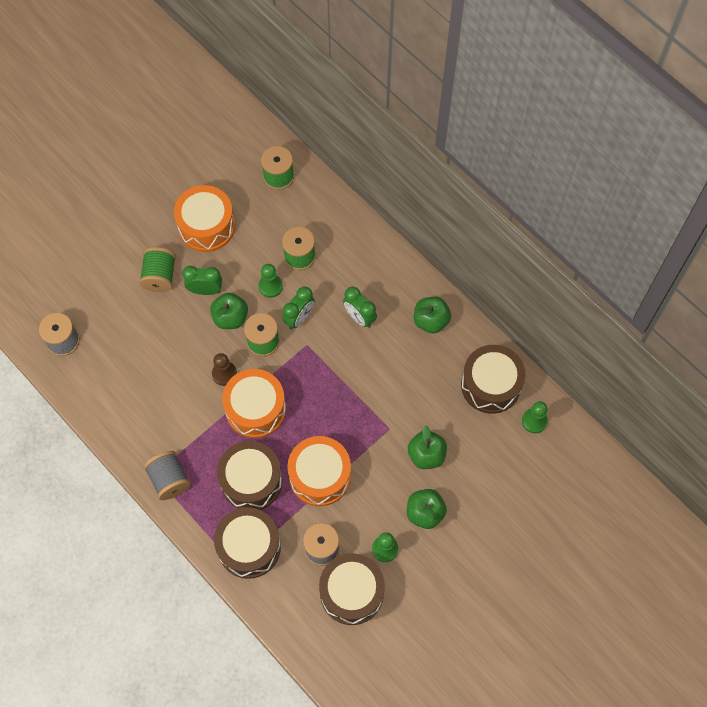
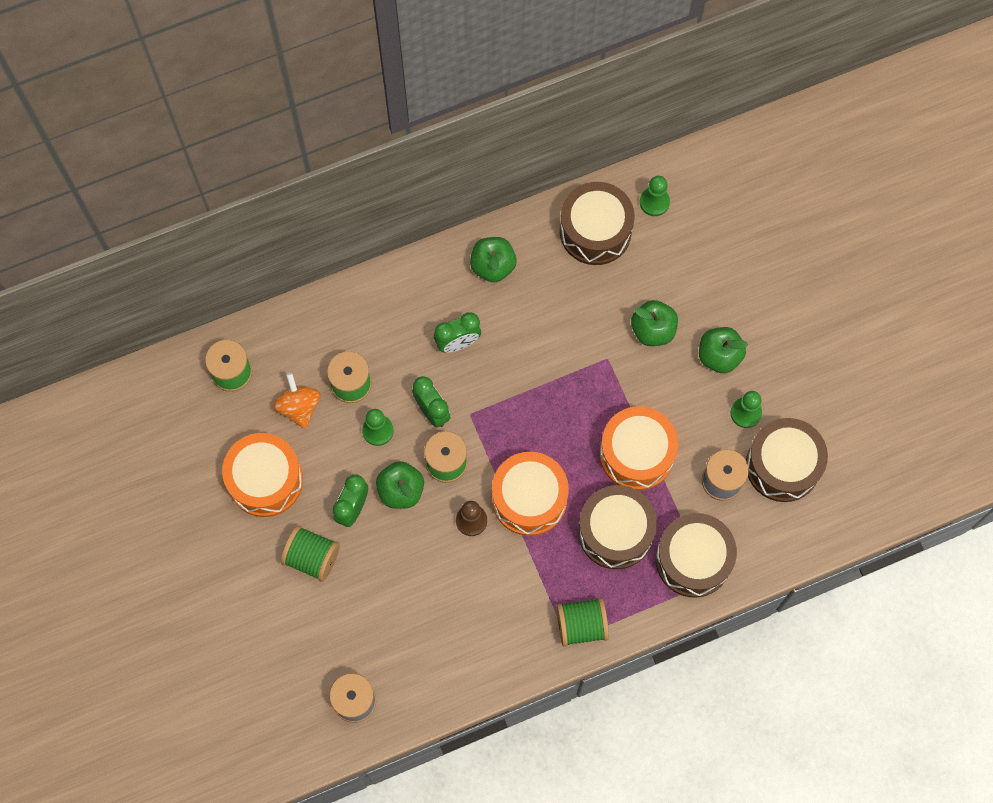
camera: 70 degrees left, 5 degrees up
(169, 480) = (581, 625): grey spool -> green spool
(269, 228) = (299, 407): none -> orange spinning top

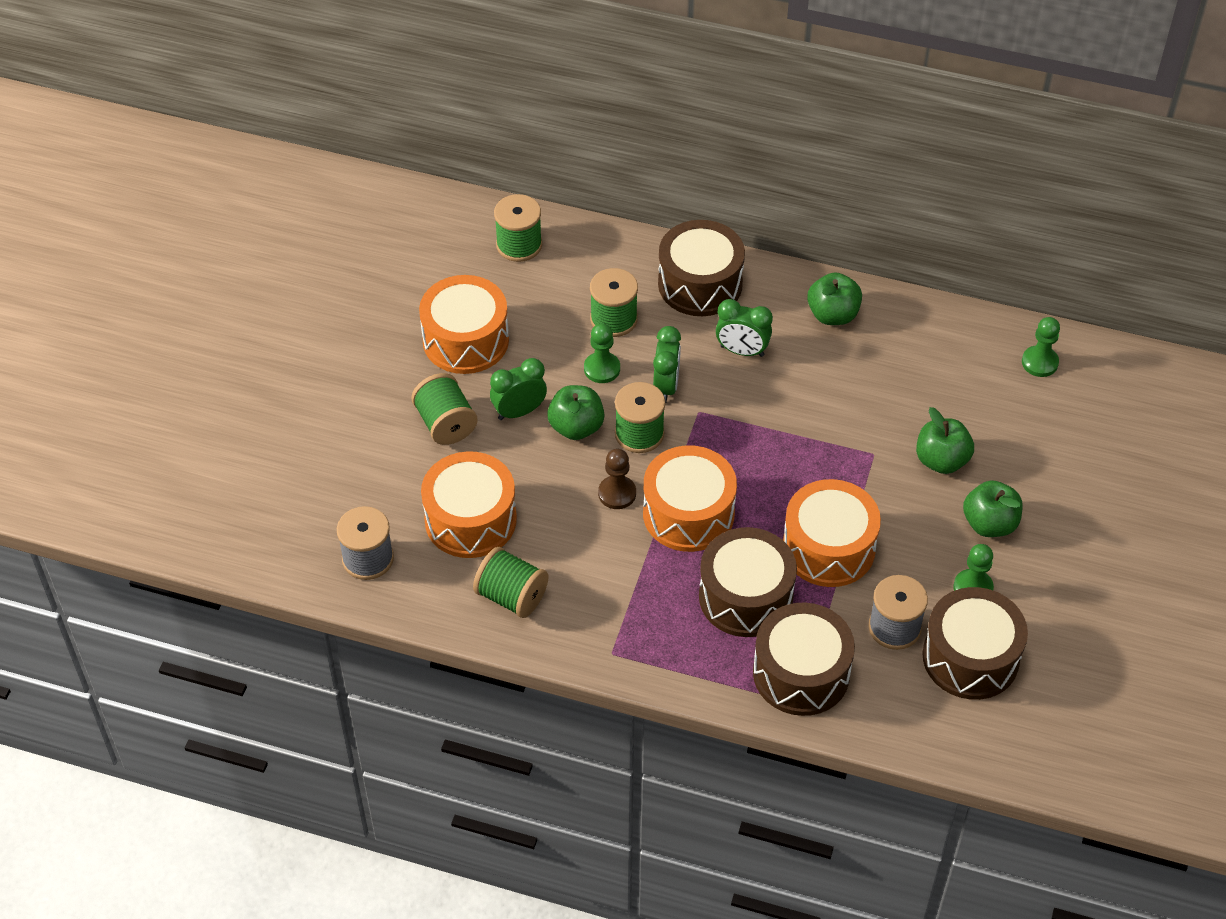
camera: 40 degrees right, 20 degrees down
(299, 407) = (550, 306): orange spinning top -> none
(394, 617) = (470, 519): none -> orange drum
(581, 625) = (637, 649): green spool -> green spool (512, 596)
(595, 231) = (958, 349): brown drum -> brown drum (700, 284)

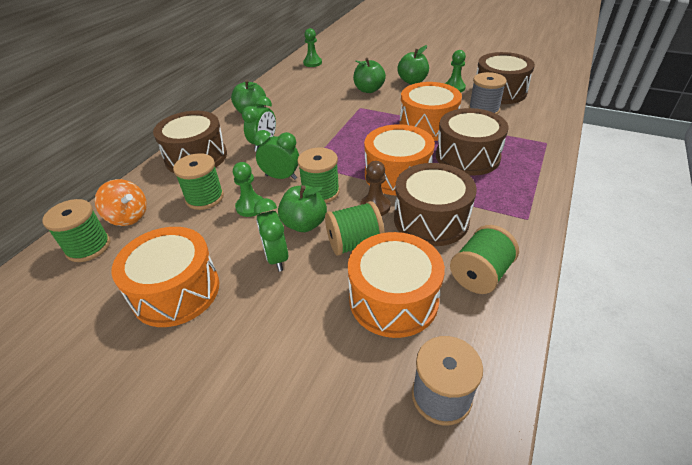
camera: 80 degrees left, 10 degrees down
(446, 424) = (273, 313): green spool -> green spool (354, 243)
(570, 259) = (128, 217): none -> orange spinning top
(801, 673) = (524, 141): brown drum -> brown drum (431, 219)

